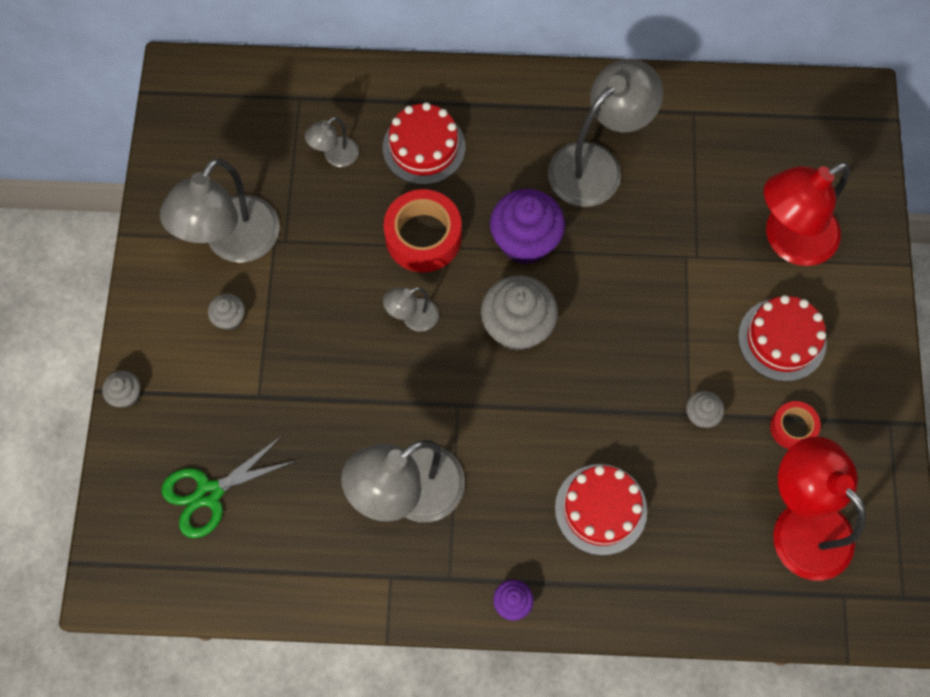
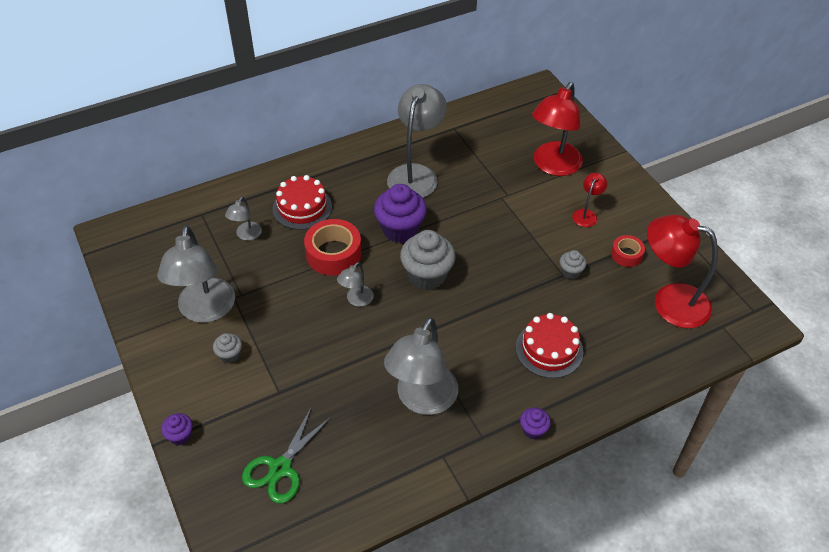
camera: 30 degrees left, 20 degrees down
(127, 395) = (180, 436): grey cupcake -> purple cupcake
(782, 339) = (586, 214): red cake -> red lamp

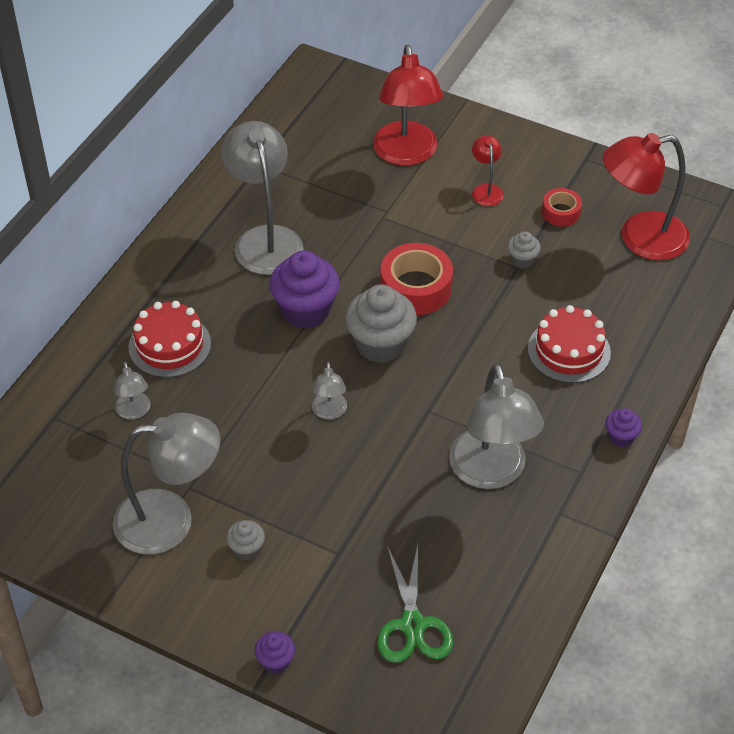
camera: 35 degrees left, 0 degrees up
(205, 311) = (170, 520): grey lamp -> grey lamp turned 60 degrees counterclockwise
(333, 254) = (256, 377): red tape -> red tape (416, 288)

